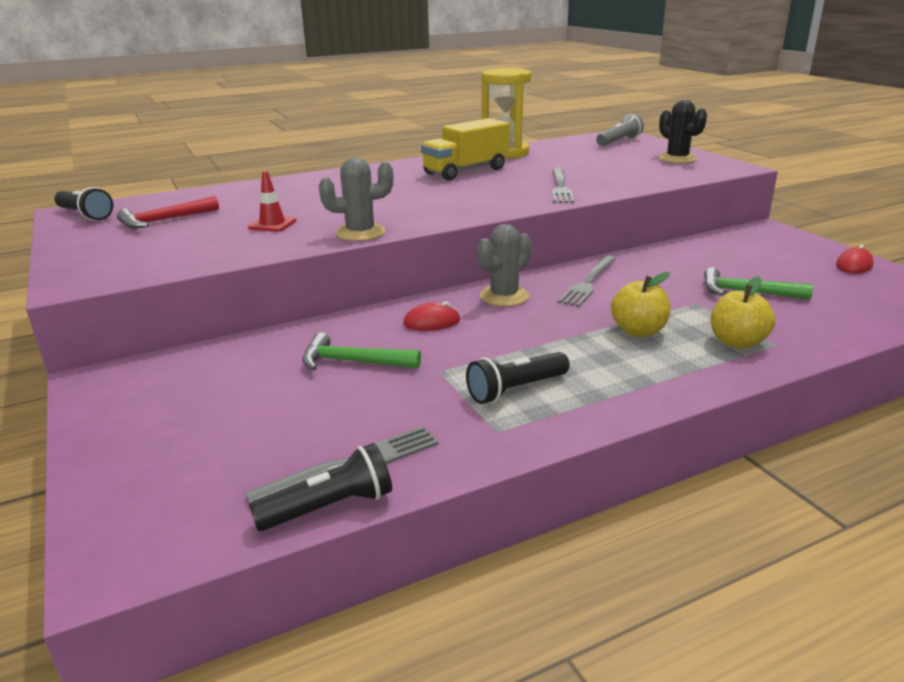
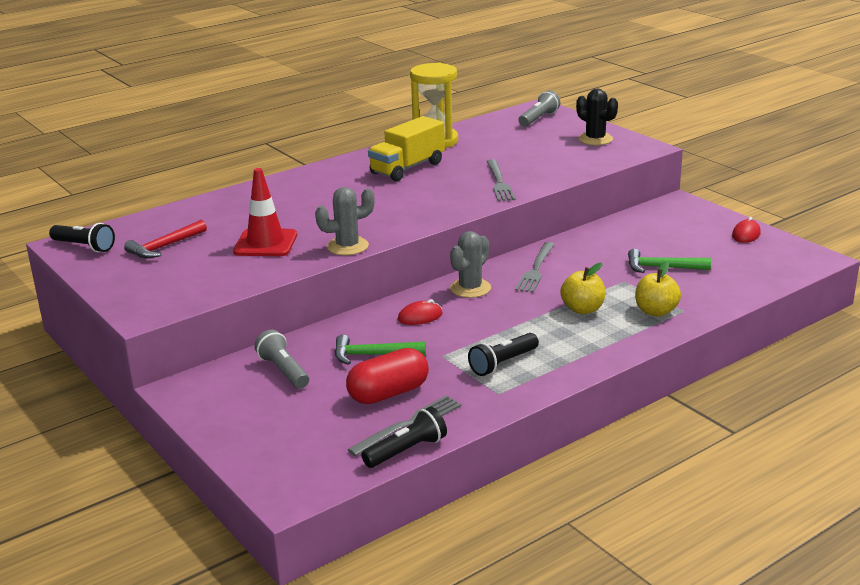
camera: 10 degrees left, 0 degrees up
(234, 370) = (284, 371): none -> grey flashlight
(272, 224) = (265, 243): red traffic cone -> red traffic cone, size x1.71
(347, 414) = (388, 393): none -> red capsule

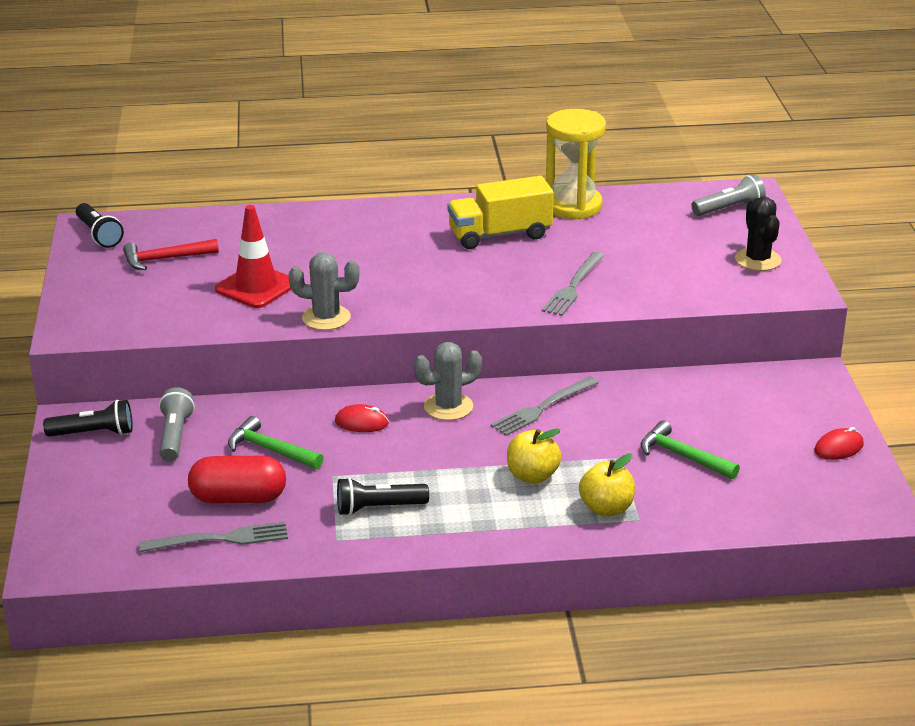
camera: 30 degrees right, 5 degrees up
(407, 451) = (188, 566): black flashlight -> black flashlight (94, 433)

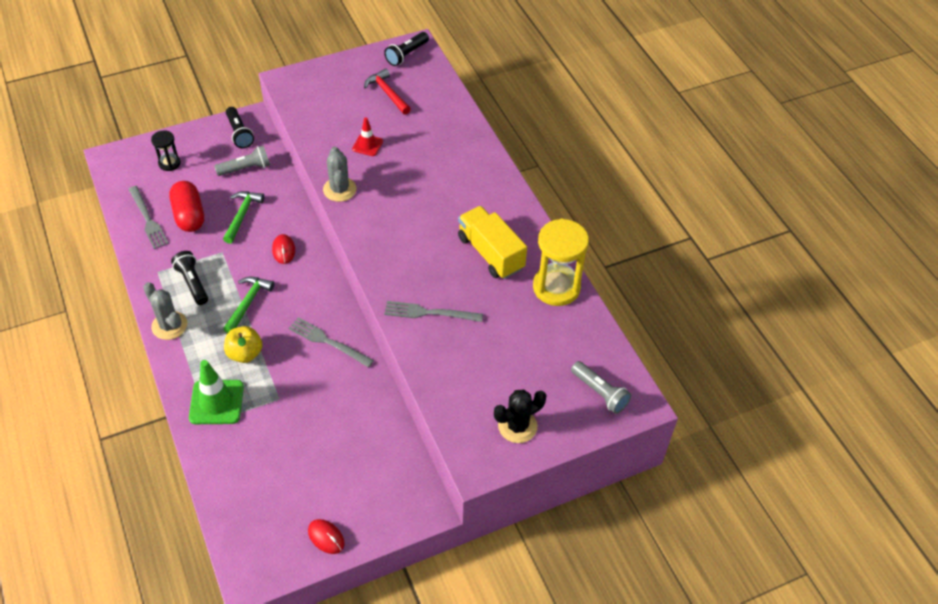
camera: 70 degrees right, 20 degrees up
(109, 506) = (169, 163): none -> black hourglass
(256, 287) = (367, 145): red traffic cone -> red traffic cone, size x0.58
(448, 407) = (314, 290): grey cactus -> grey cactus (169, 325)
(606, 508) = (216, 402): yellow apple -> green traffic cone
(682, 456) = (289, 436): green hammer -> green hammer (248, 303)

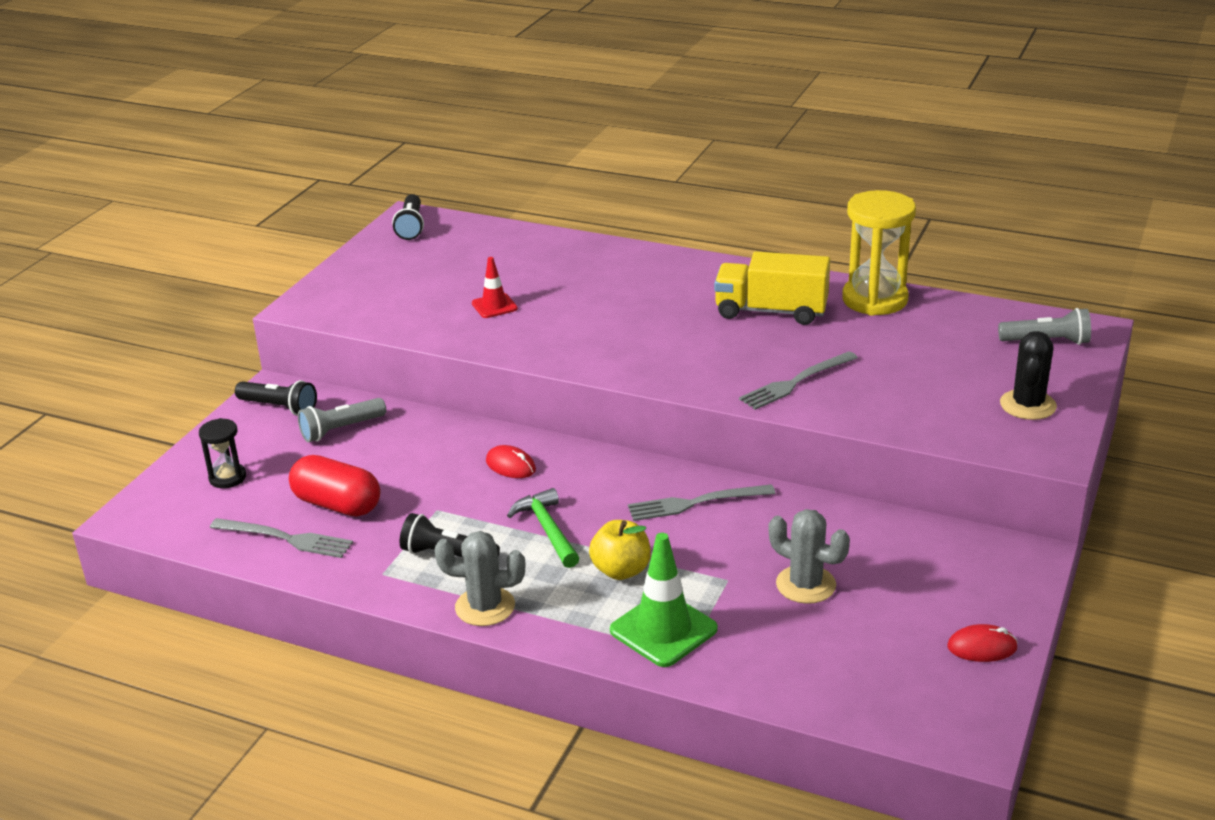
camera: 40 degrees left, 20 degrees down
(242, 215) = (406, 467): green hammer -> none
(246, 168) = (341, 430): grey flashlight -> grey flashlight turned 150 degrees counterclockwise
(339, 189) = (527, 351): grey cactus -> grey cactus (805, 585)
(387, 93) = (442, 261): red hammer -> none

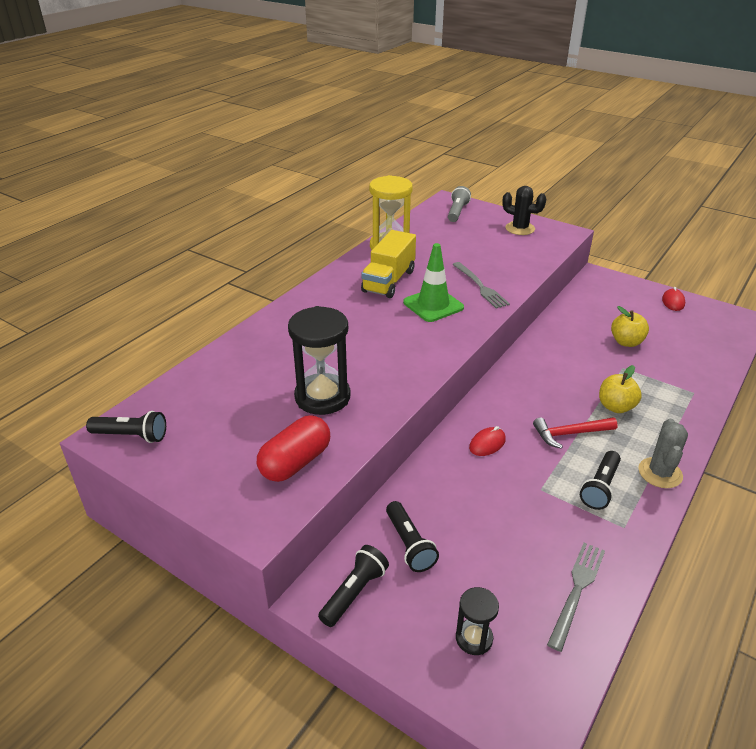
camera: 80 degrees left, 5 degrees up
(337, 505) = (528, 552): red capsule -> red capsule (295, 462)
(341, 430) = (409, 544): grey flashlight -> black flashlight
(494, 306) = (322, 397): red traffic cone -> black hourglass
(547, 529) = (570, 434): green hammer -> red hammer
(663, 630) = (674, 398): green traffic cone -> green traffic cone (433, 305)
(695, 503) = (544, 367): grey fork -> none
(805, 585) = (626, 342): grey cactus -> yellow apple

